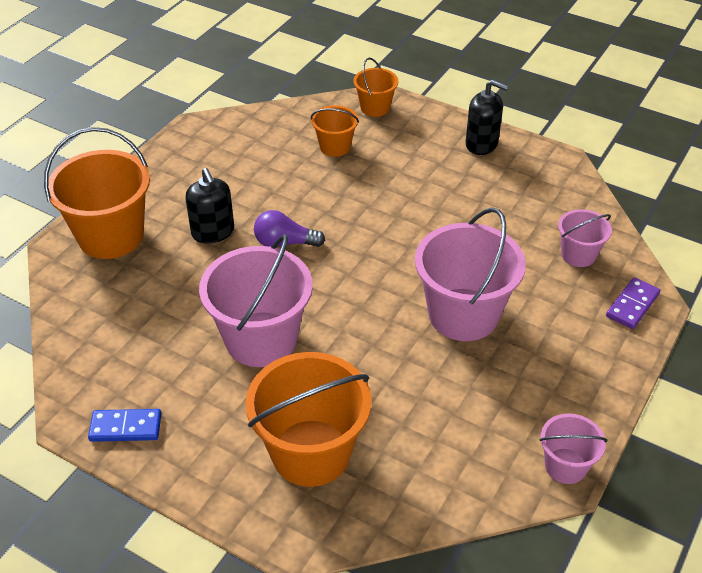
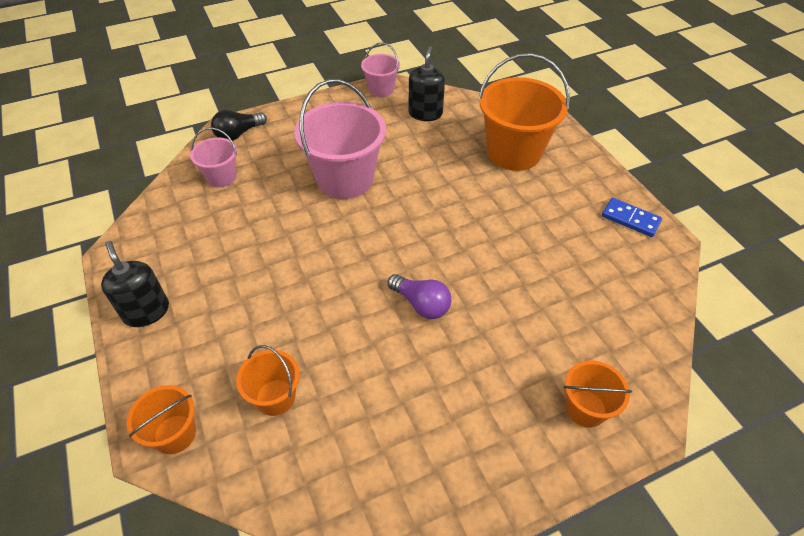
camera: 145 degrees left, 5 degrees up
(111, 236) = (585, 408): orange bucket -> orange bucket, size x0.52
(213, 232) = (478, 353): black soap dispenser -> black soap dispenser (425, 113)
(261, 339) = (499, 231): pink bucket -> none
(632, 305) = (238, 134): purple domino -> black light bulb

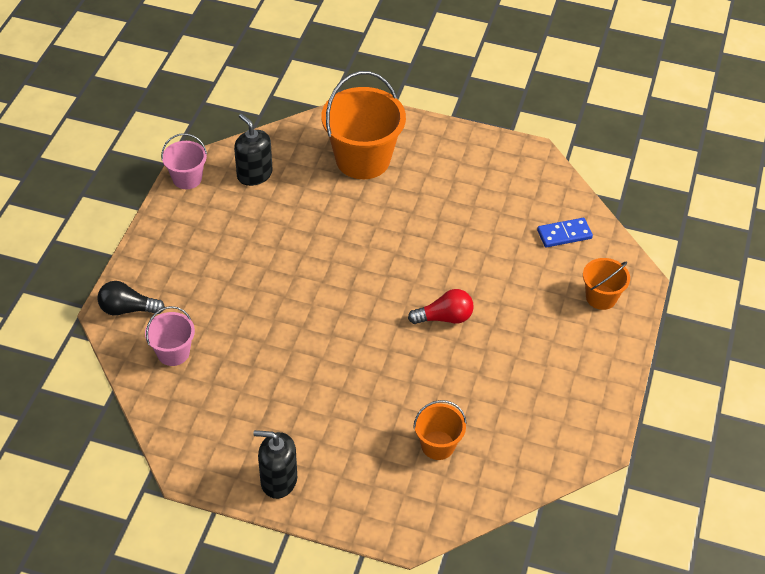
camera: 50 degrees left, 0 degrees up
(175, 434) = (411, 517): orange bucket -> none
(238, 134) = (128, 309): black light bulb -> black light bulb turned 90 degrees clockwise
(345, 179) = (272, 276): pink bucket -> none
(421, 304) = (444, 318): purple light bulb -> red light bulb
(630, 219) = (495, 154): blue domino -> blue domino (564, 234)

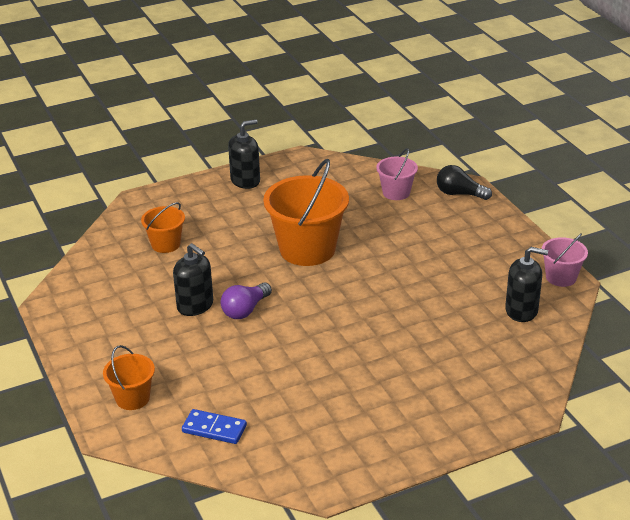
camera: 140 degrees right, 15 degrees down
(128, 309) = (459, 194): black light bulb -> black light bulb turned 120 degrees counterclockwise
(363, 159) = (462, 376): orange bucket -> orange bucket (307, 249)
(444, 318) = (245, 310): red light bulb -> purple light bulb
(478, 351) = (195, 305): none -> black soap dispenser
(564, 234) = (214, 429): blue domino -> blue domino turned 75 degrees clockwise

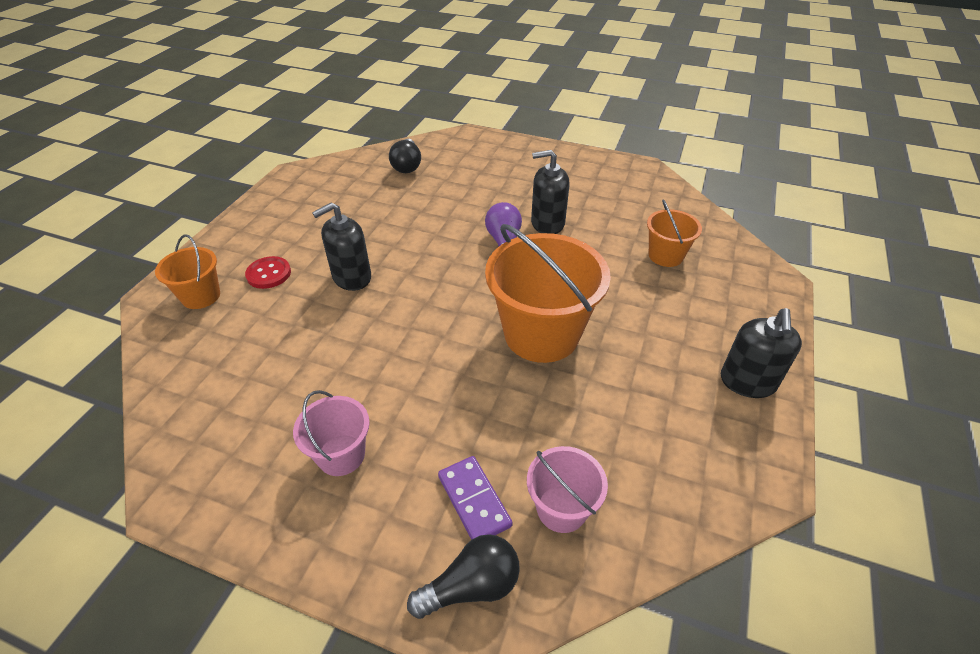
camera: 135 degrees right, 10 degrees up
(132, 398) = (485, 154): orange bucket -> orange bucket (201, 296)
(214, 429) = (407, 165): blue domino -> black light bulb
(429, 212) = (474, 500): none -> purple domino
(434, 384) = (269, 274): none -> red button
(521, 310) = (224, 406): black soap dispenser -> black soap dispenser (351, 277)
(561, 277) = (193, 500): pink bucket -> pink bucket (341, 455)

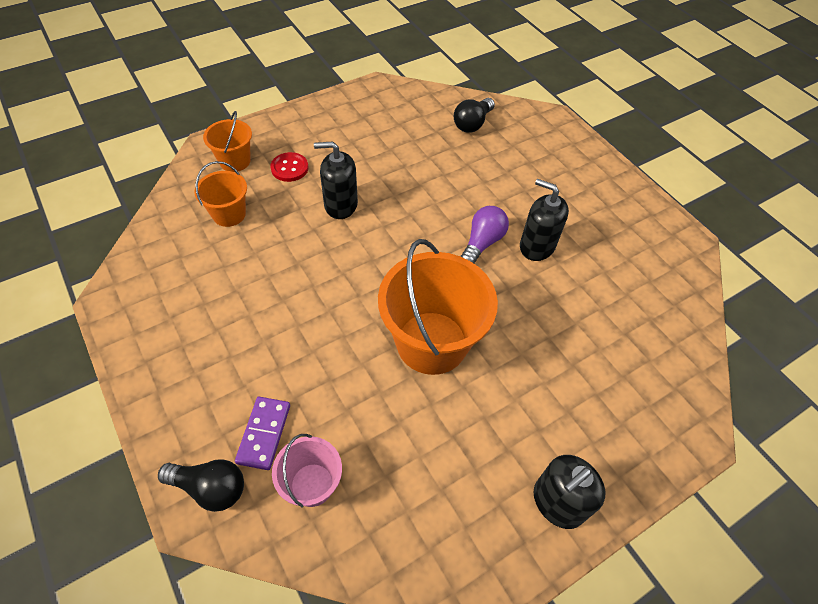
camera: 35 degrees right, 10 degrees up
(341, 455) = (217, 339): pink bucket -> none
(665, 255) = (612, 342): orange bucket -> orange bucket (229, 214)

